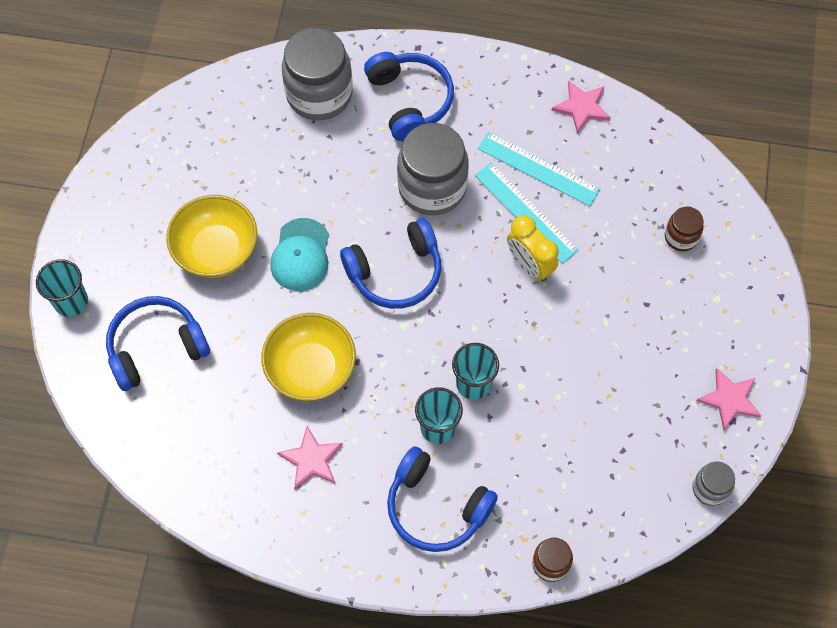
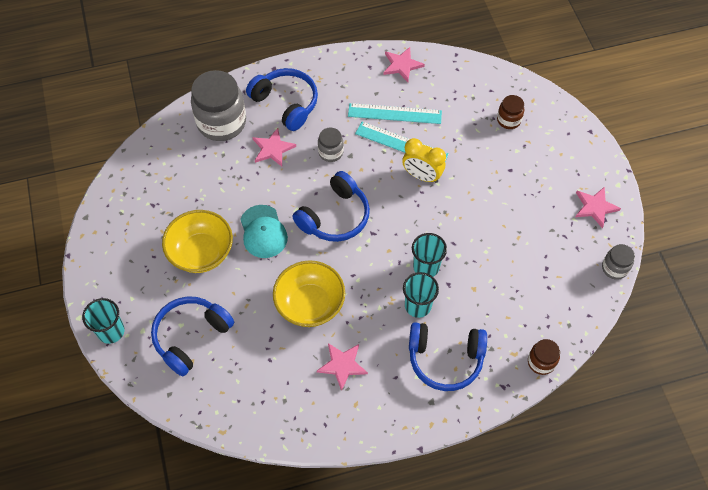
camera: 25 degrees left, 5 degrees down
(364, 154) = (272, 149): none -> pink star
(432, 187) = (330, 152): grey jar -> grey jar, size x0.49

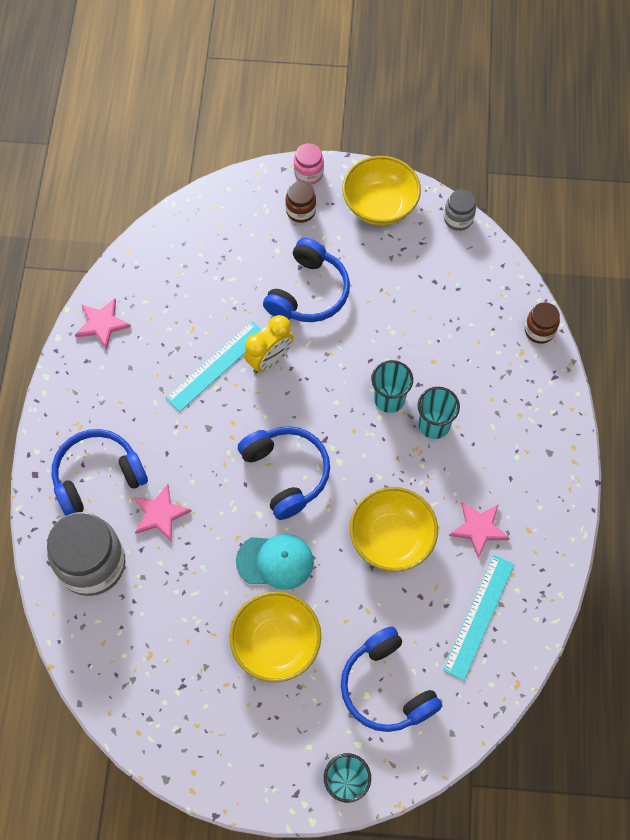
camera: 70 degrees left, 5 degrees up
(330, 152) = (194, 448): grey jar -> none
(394, 113) = (170, 357): turquoise ruler -> turquoise ruler (478, 616)
(445, 359) = (506, 421): blue headphones -> blue headphones (308, 292)
(508, 120) = (233, 242): brown jar -> brown jar (301, 211)
(595, 207) = (380, 205): pink star -> yellow bowl
(596, 149) = (308, 173): none -> pink jar

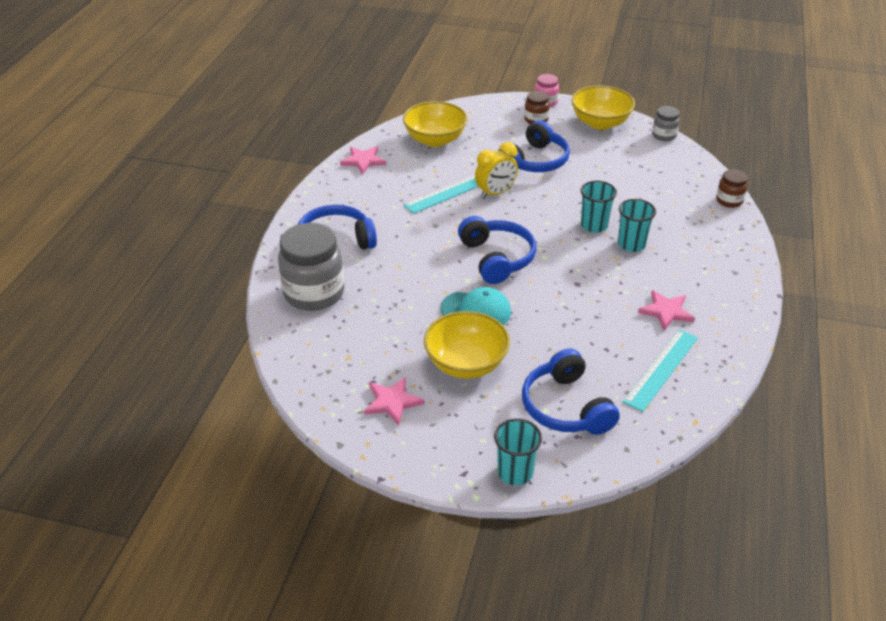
camera: 10 degrees right, 25 degrees down
(160, 514) = (381, 270): pink star -> pink star (392, 402)
(391, 538) = (584, 308): yellow bowl -> yellow bowl (435, 140)

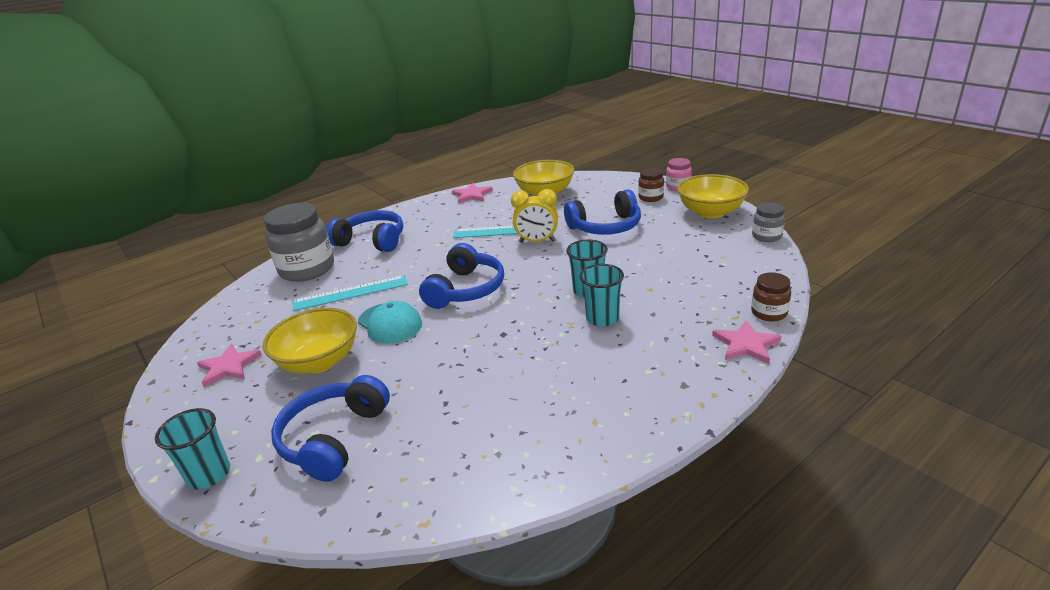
camera: 40 degrees right, 10 degrees down
(661, 369) = (468, 447): turquoise ruler -> turquoise ruler (350, 293)
(666, 311) = (552, 393): pink star -> pink star (746, 344)

